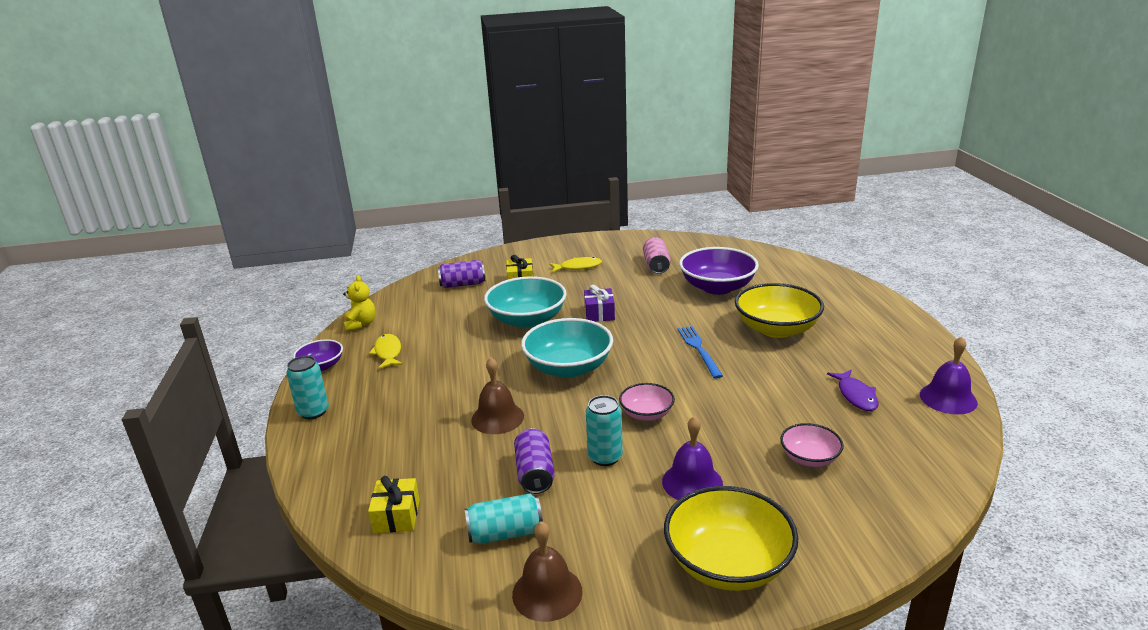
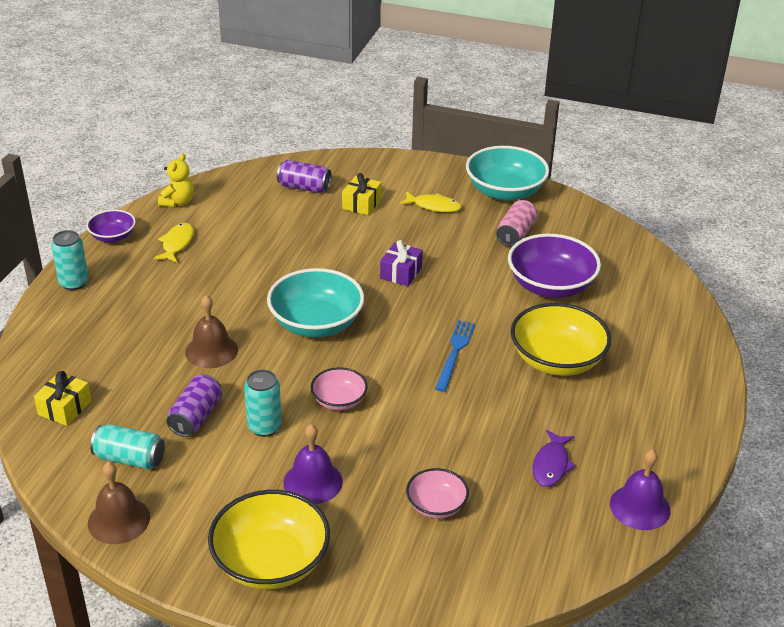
camera: 25 degrees right, 10 degrees up
(527, 320) = (327, 254): turquoise bowl -> turquoise bowl (505, 192)

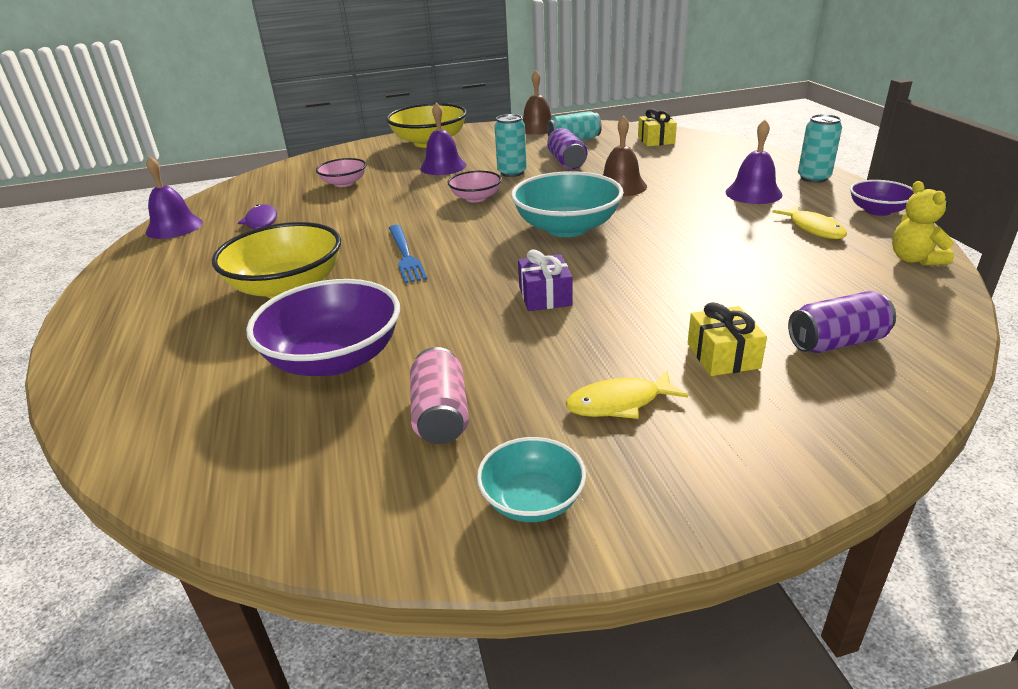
camera: 150 degrees right, 5 degrees down
(143, 290) = (753, 193): none -> purple bell
(505, 192) = (532, 500): turquoise bowl -> turquoise bowl, size x0.55

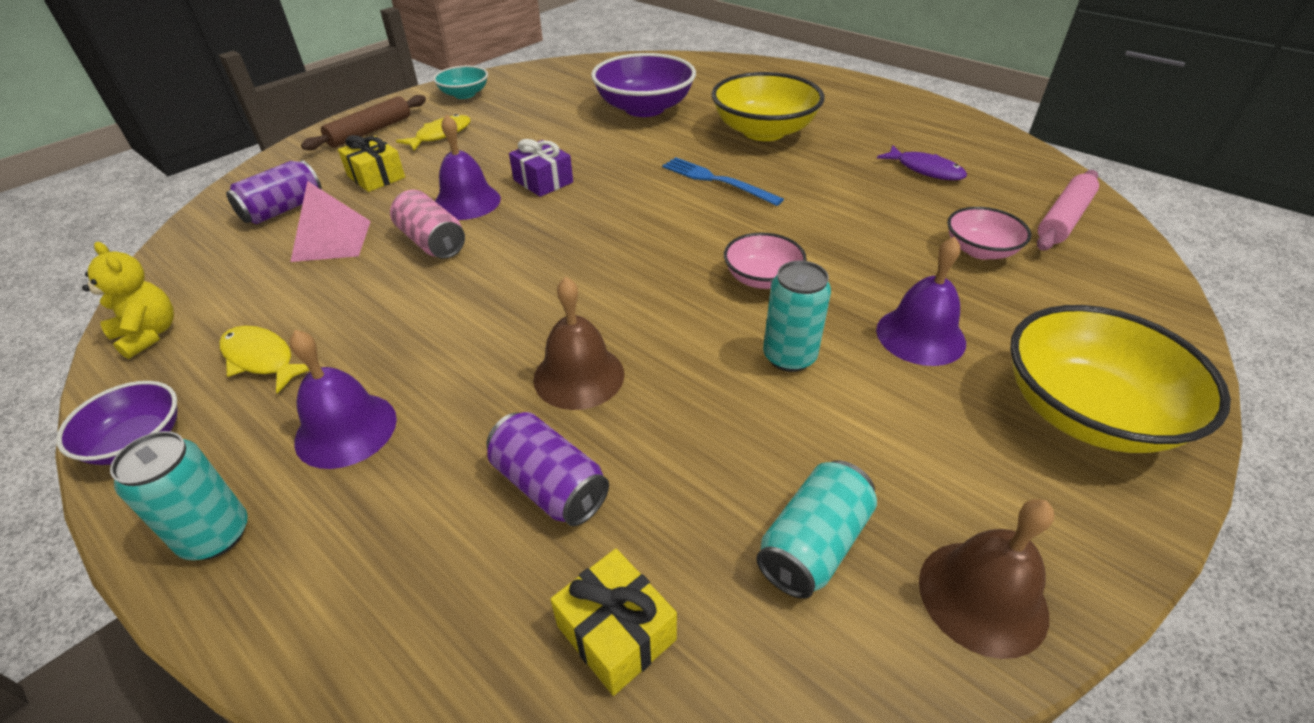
camera: 145 degrees right, 10 degrees up
(174, 227) = (994, 143): purple bell -> purple bell (467, 202)
(270, 184) = (1063, 219): none -> pink rolling pin
(440, 415) = (542, 105): pink can -> pink can (432, 242)
(566, 162) = (734, 428): purple can -> purple can (549, 485)
(567, 227) = (590, 263): turquoise bowl -> none
(725, 452) = (370, 131): none -> brown rolling pin
(772, 293) = (332, 240): none -> pink pyramid

